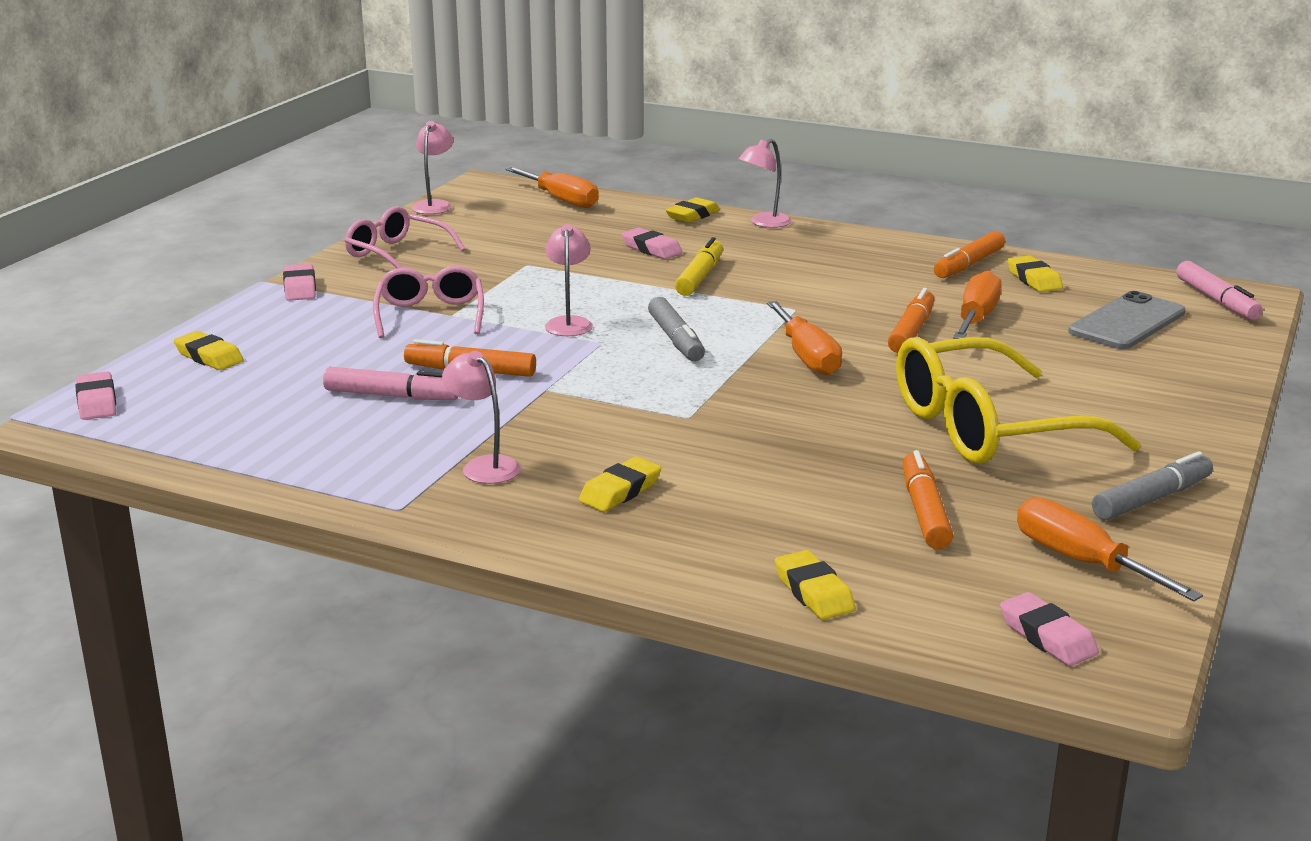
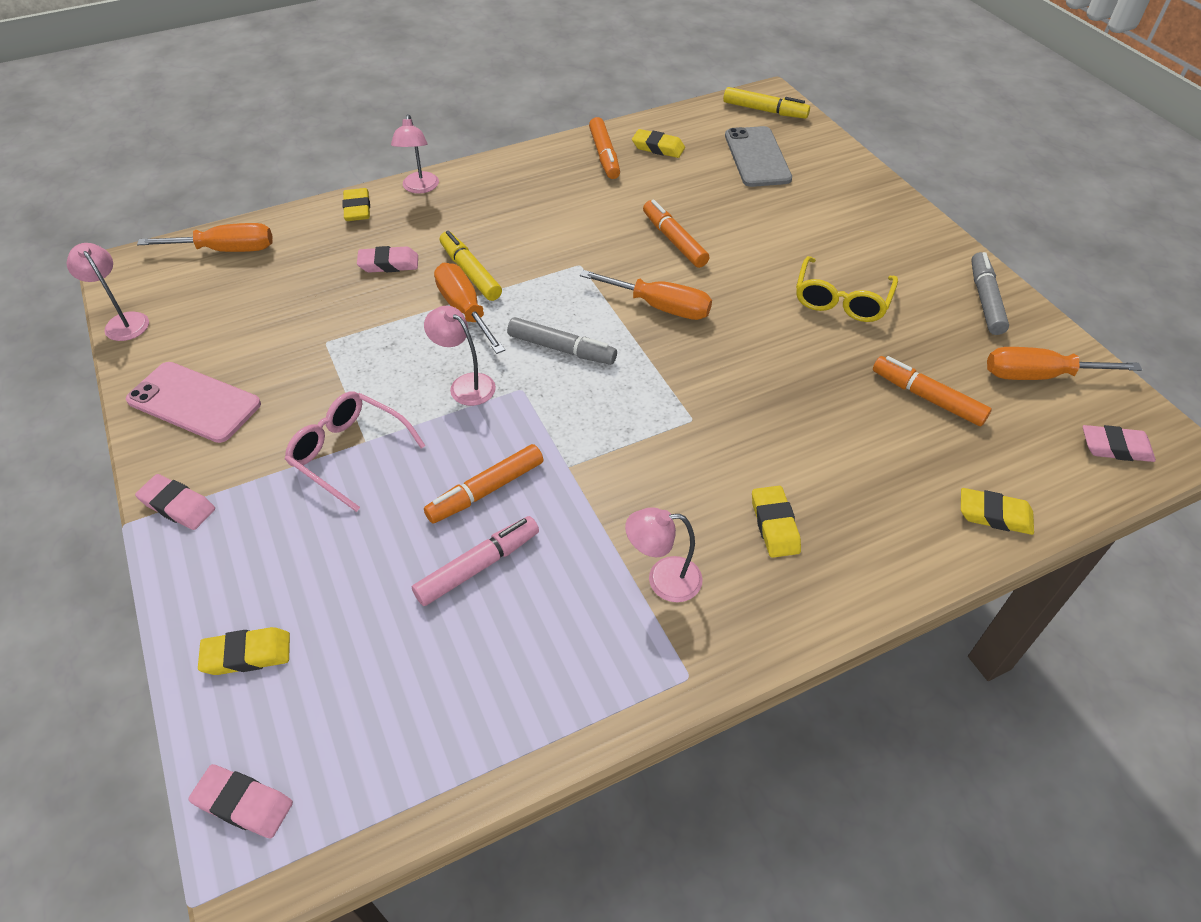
camera: 50 degrees left, 25 degrees up
(397, 254) = (194, 402): pink glasses -> pink phone
(976, 318) = (686, 204): orange screwdriver -> orange screwdriver (465, 310)
(988, 428) = (841, 300): yellow glasses -> yellow glasses, size x0.59
(1216, 300) = (765, 111): pink marker -> yellow marker

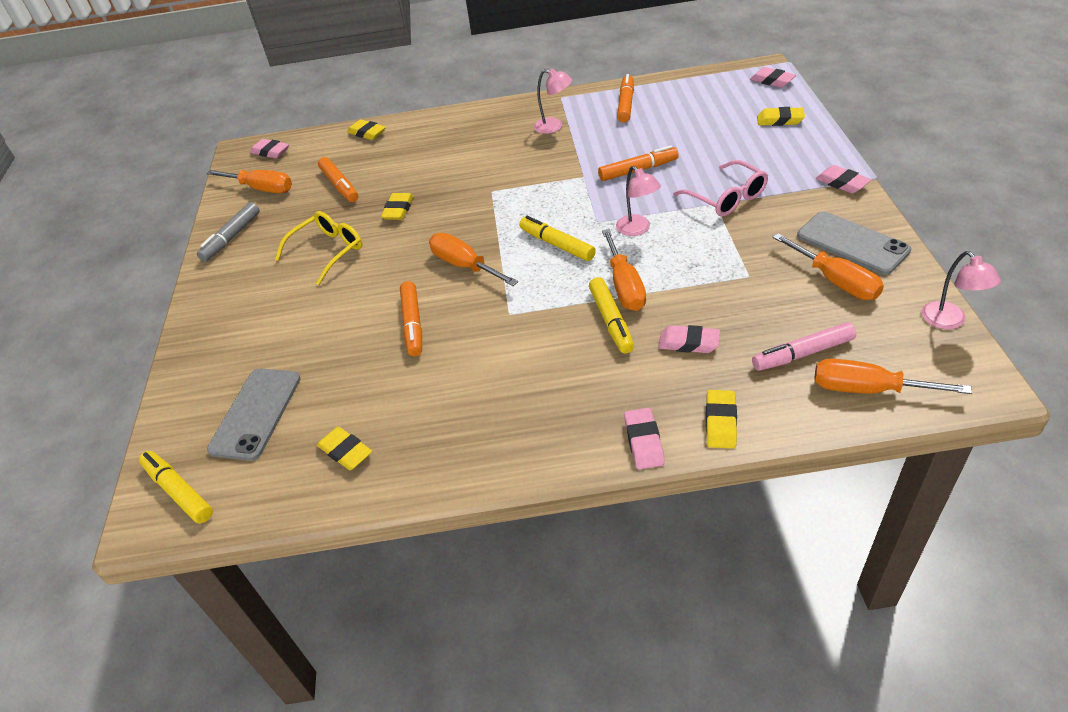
camera: 155 degrees left, 5 degrees down
(194, 402) = (852, 243): pink phone -> grey phone
(228, 349) = (835, 281): none -> orange screwdriver
(420, 188) = (644, 441): pink lamp -> pink eraser
(478, 566) = (651, 139): pink marker -> pink marker (802, 353)
(561, 349) = (557, 244): grey marker -> yellow marker
(604, 155) = (412, 452): orange marker -> orange marker (626, 104)
(774, 525) = (481, 140): yellow eraser -> yellow eraser (398, 210)

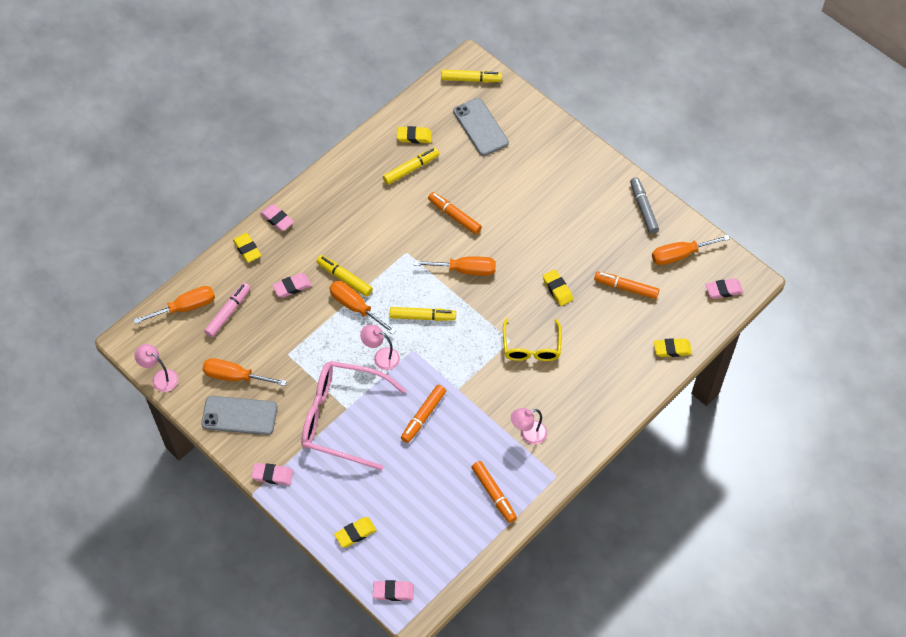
camera: 135 degrees right, 15 degrees up
(328, 251) = (564, 233): yellow glasses -> yellow glasses (531, 347)
(398, 408) = (411, 169): none -> yellow marker
(726, 198) = (342, 418): pink glasses -> pink glasses, size x1.68

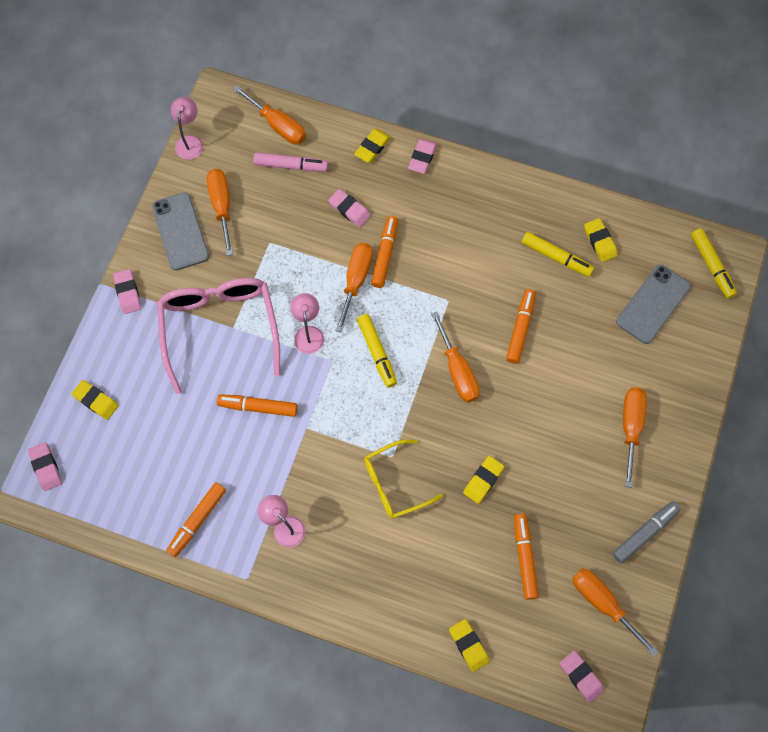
camera: 65 degrees right, 10 degrees up
(344, 278) = (385, 254): yellow marker -> orange marker
(564, 182) = (630, 427): none -> orange screwdriver

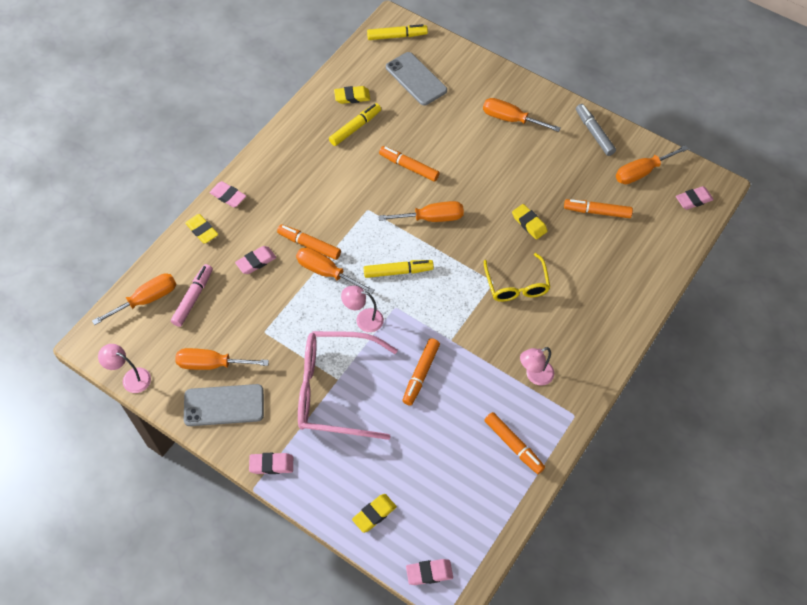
camera: 75 degrees left, 10 degrees down
(468, 645) = (658, 265): yellow eraser -> none

